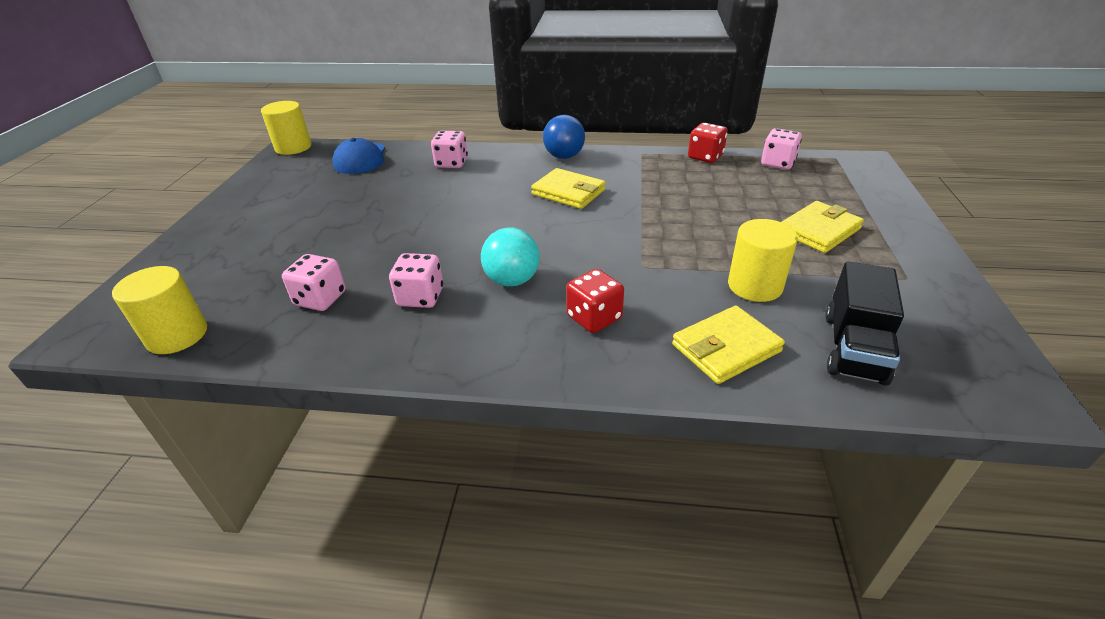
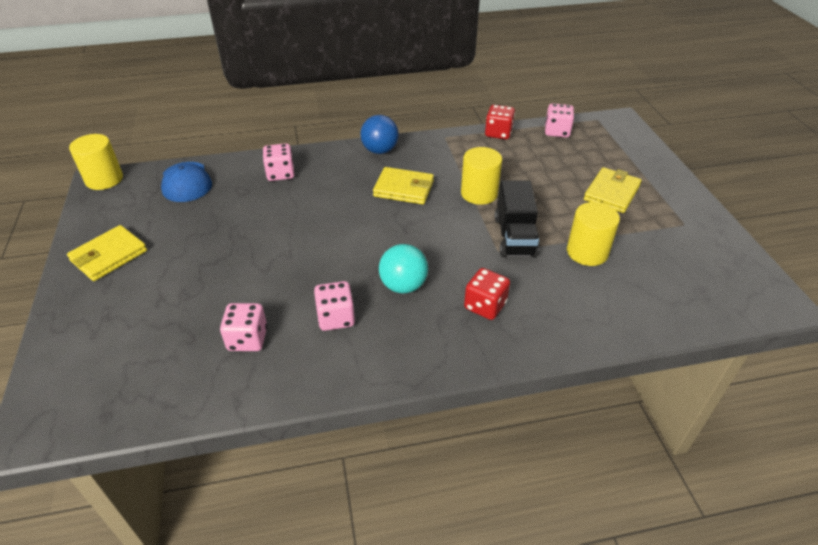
camera: 20 degrees left, 5 degrees up
(177, 335) = (136, 405): yellow cylinder -> yellow cylinder (479, 193)
(725, 348) = (589, 310): yellow wallet -> yellow wallet (109, 256)
(853, 348) = (671, 290): black truck -> black truck (514, 236)

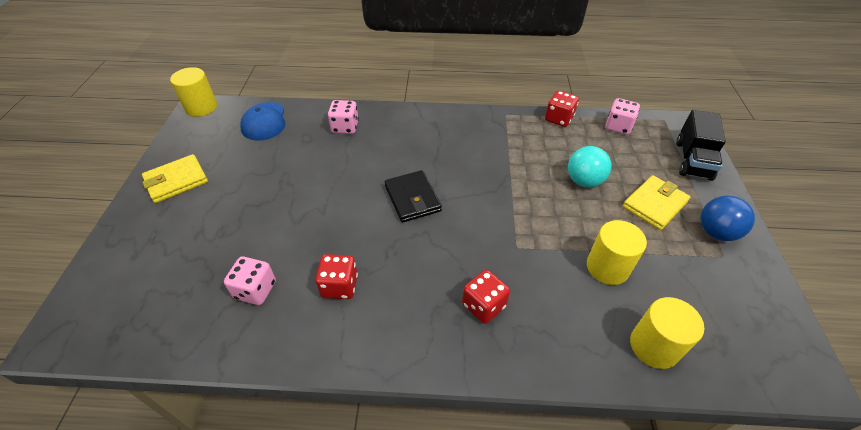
camera: 15 degrees right, 5 degrees up
(336, 318) = (339, 286): pink dice -> red dice
(379, 227) = (412, 198): none -> black wallet
(380, 150) = (440, 118): blue ball -> blue ball (716, 232)
(403, 189) = (449, 162): yellow wallet -> none
(403, 285) = (413, 265): turquoise ball -> turquoise ball (584, 181)
(479, 193) = (518, 180): yellow cylinder -> yellow cylinder (654, 346)
(514, 236) = (538, 234): black truck -> black truck (692, 160)

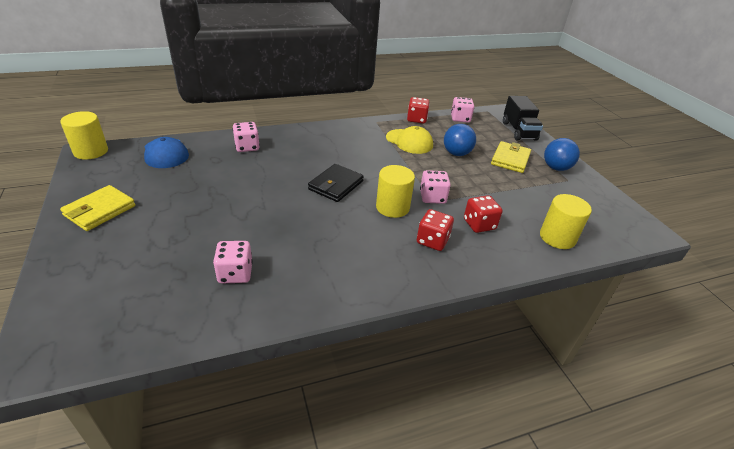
camera: 25 degrees left, 10 degrees down
(339, 286) = (310, 254): red dice -> red dice (479, 224)
(412, 198) = (336, 185): black wallet -> black wallet turned 75 degrees clockwise
(517, 241) = (432, 197): none -> pink dice
(531, 151) = (409, 141): none -> yellow cap
(584, 181) = (456, 153): turquoise ball -> blue ball
(607, 267) = (502, 200): yellow cylinder -> yellow cylinder (392, 207)

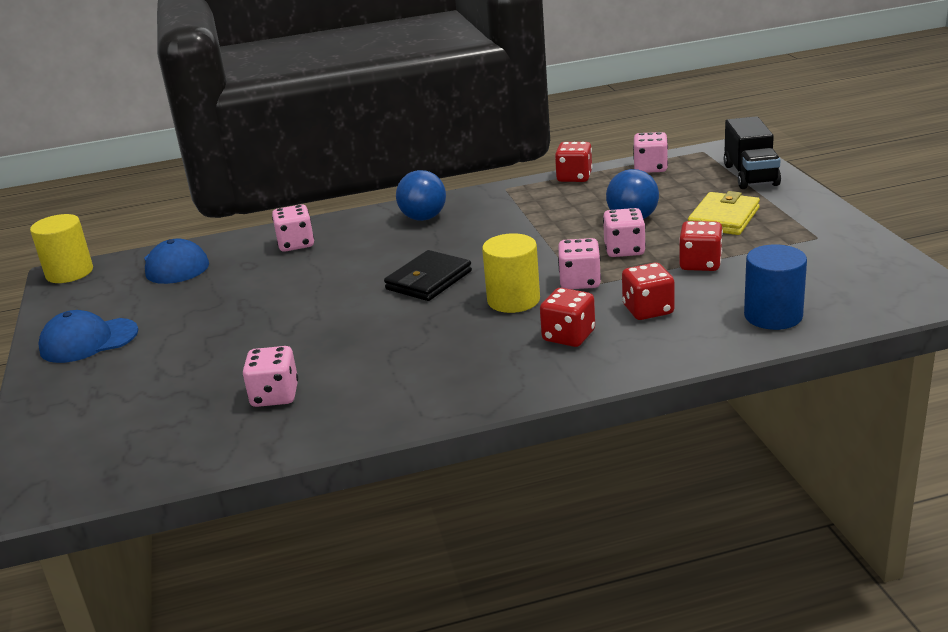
camera: 10 degrees right, 10 degrees down
(100, 210) = (88, 341): yellow wallet -> blue cap
(409, 141) = (556, 210): yellow cap -> none
(456, 176) = (624, 250): none -> pink dice
(504, 192) = (700, 264): none -> red dice
(556, 168) = (801, 222): blue ball -> blue ball (423, 218)
(557, 237) = (773, 316): yellow cylinder -> blue cylinder

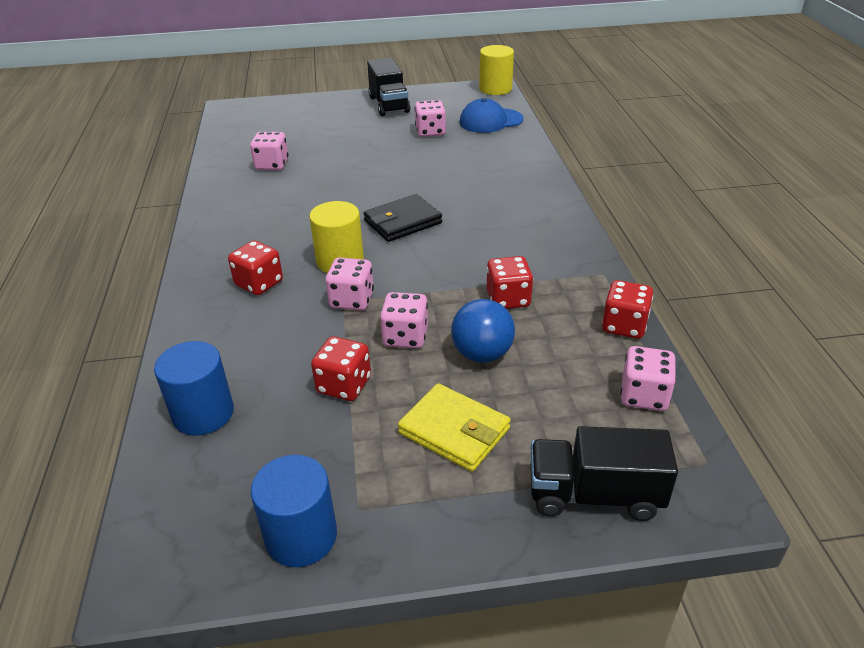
camera: 95 degrees right, 10 degrees up
(88, 341) = (389, 105): blue cap -> black truck
(296, 244) = (505, 164): pink dice -> pink dice (430, 132)
(423, 218) = (538, 222): blue ball -> none
(428, 280) = (402, 222): black wallet -> black wallet turned 75 degrees counterclockwise
(648, 310) = (272, 333): red dice -> red dice (508, 299)
(857, 250) = (301, 536): none -> blue cylinder

